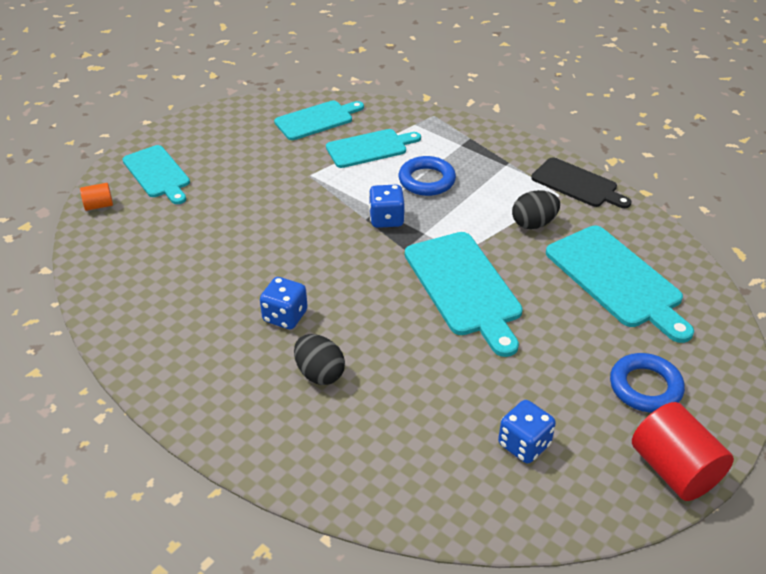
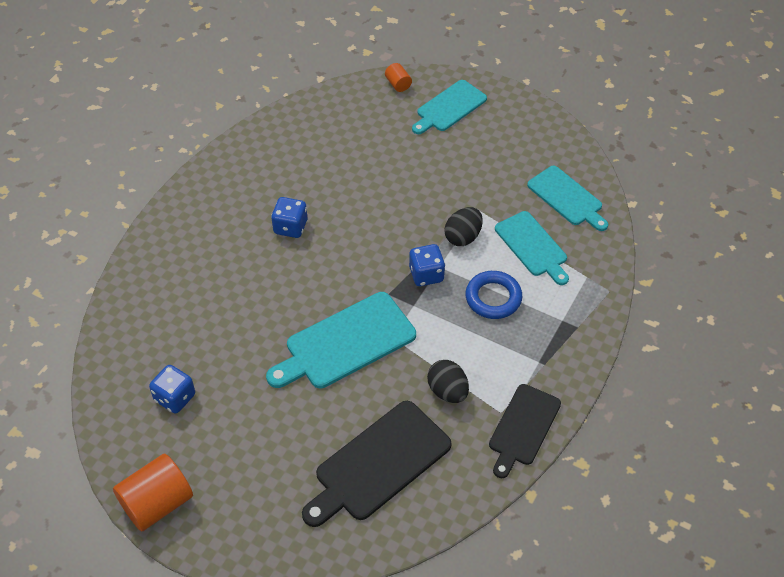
camera: 80 degrees right, 10 degrees up
(319, 373) = (233, 259): black egg -> black egg (463, 237)
(616, 280) = (378, 464): turquoise cutting board -> black cutting board
(645, 387) = (244, 485): blue ring -> none
(674, 469) = (157, 503): red cylinder -> orange cylinder

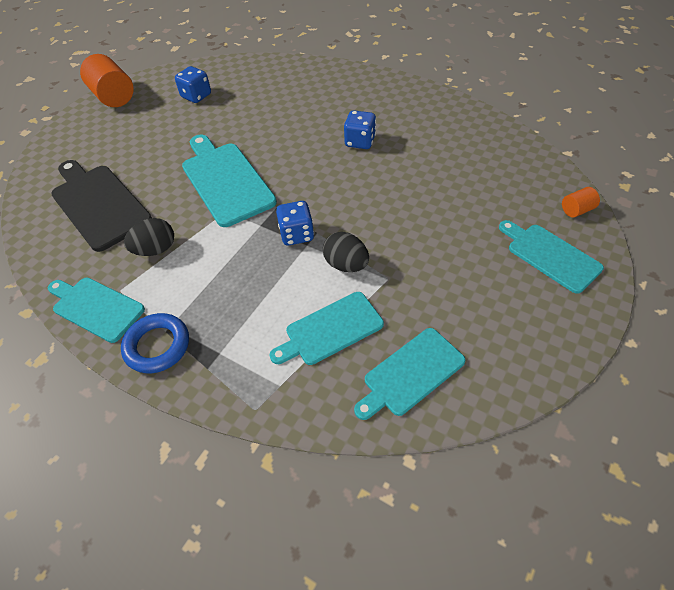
camera: 95 degrees right, 0 degrees up
(493, 298) = (260, 289): blue ring -> blue ring (157, 346)
(523, 428) = (96, 307): black cutting board -> turquoise cutting board

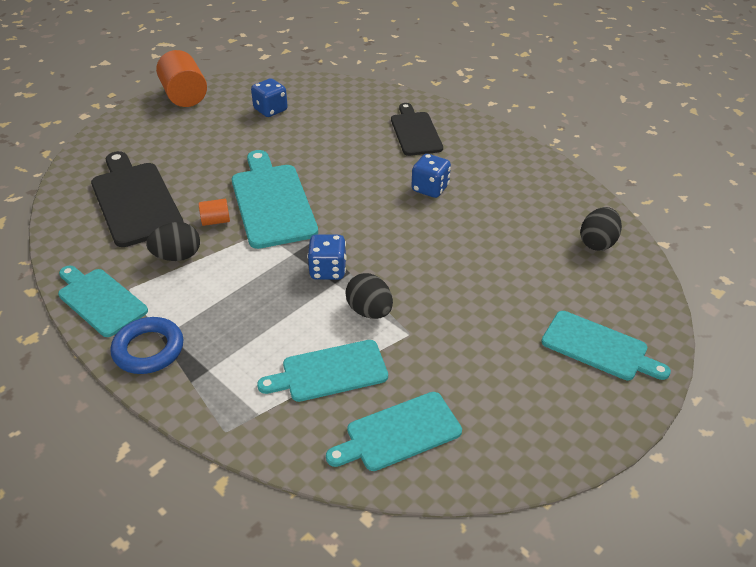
camera: 10 degrees right, 10 degrees down
(330, 93) = (415, 132): none -> black cutting board
(516, 162) = (597, 243): none -> black egg
(550, 255) = (598, 347): turquoise cutting board -> turquoise cutting board turned 150 degrees clockwise
(576, 210) = (648, 306): orange cylinder -> orange cylinder (216, 221)

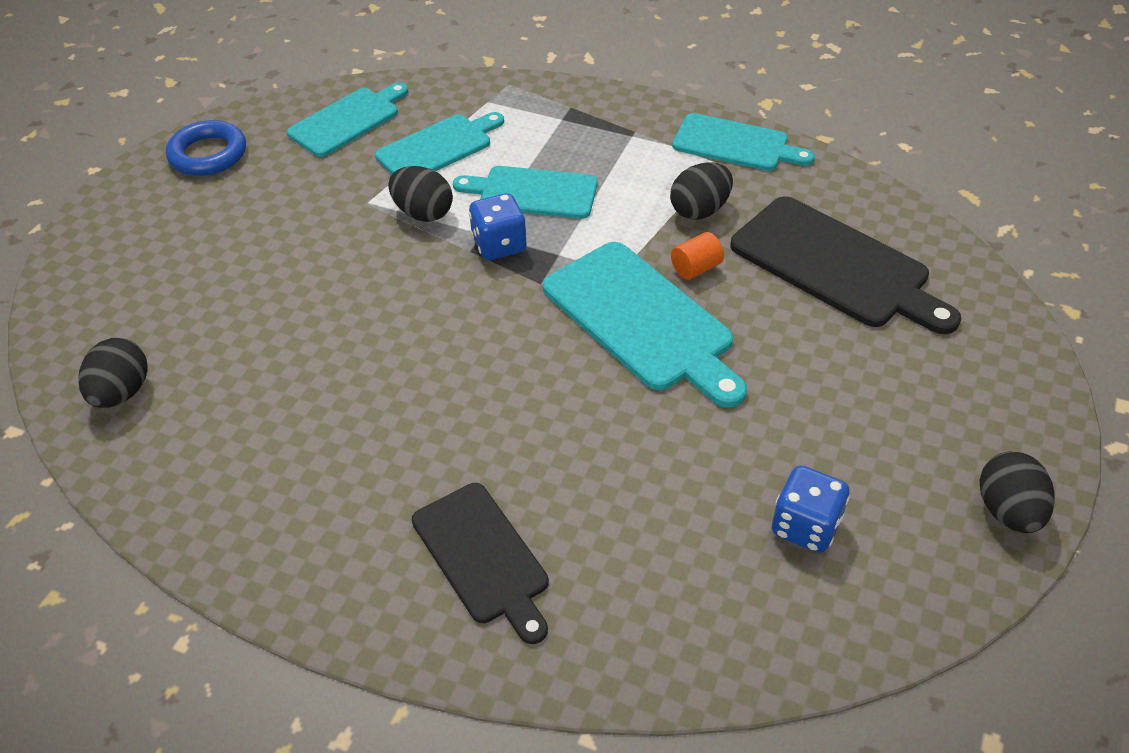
camera: 160 degrees right, 5 degrees up
(148, 349) = (636, 118): blue ring -> blue ring (208, 154)
(184, 96) = (1007, 511): orange cylinder -> black egg
(430, 188) = (407, 420): blue dice -> none
(598, 347) = (139, 245): turquoise cutting board -> turquoise cutting board (533, 192)

